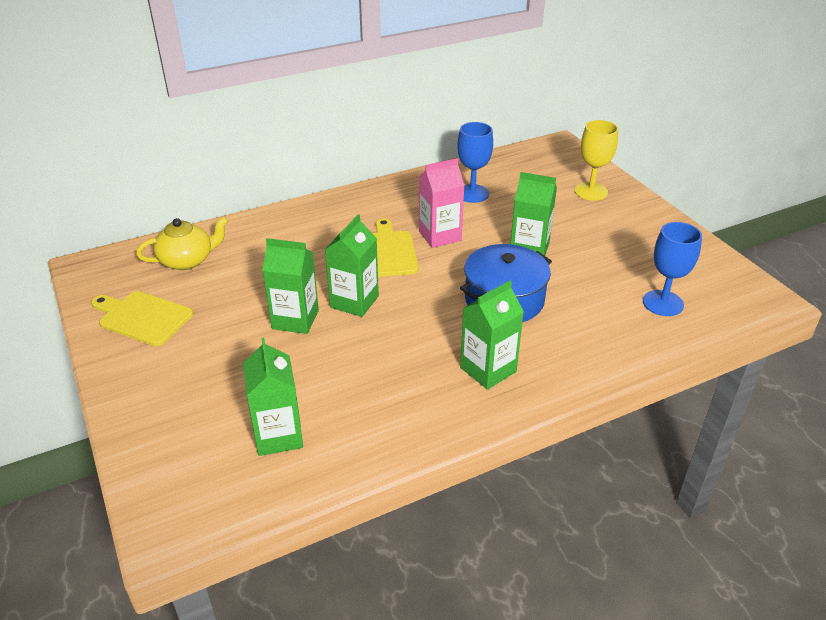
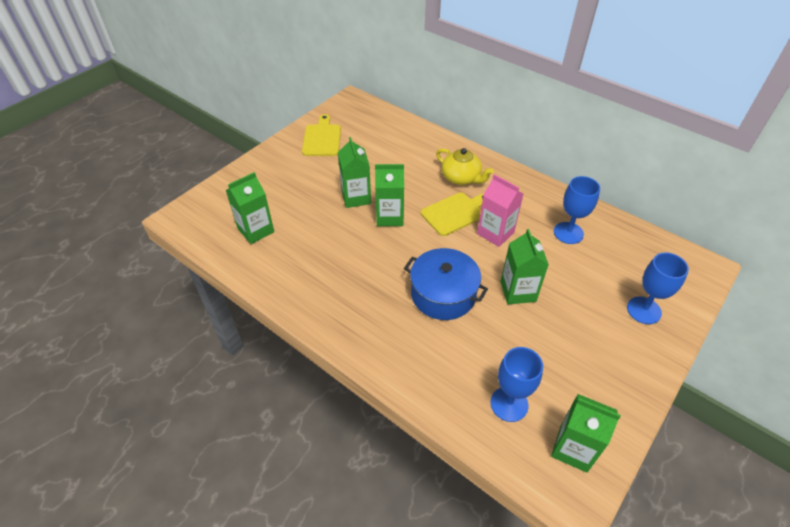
camera: 65 degrees right, 10 degrees up
(187, 260) = (382, 131): yellow teapot -> yellow teapot (461, 178)
(488, 369) = (360, 308): green carton -> green carton (573, 448)
(591, 191) = (644, 310): yellow goblet -> blue goblet

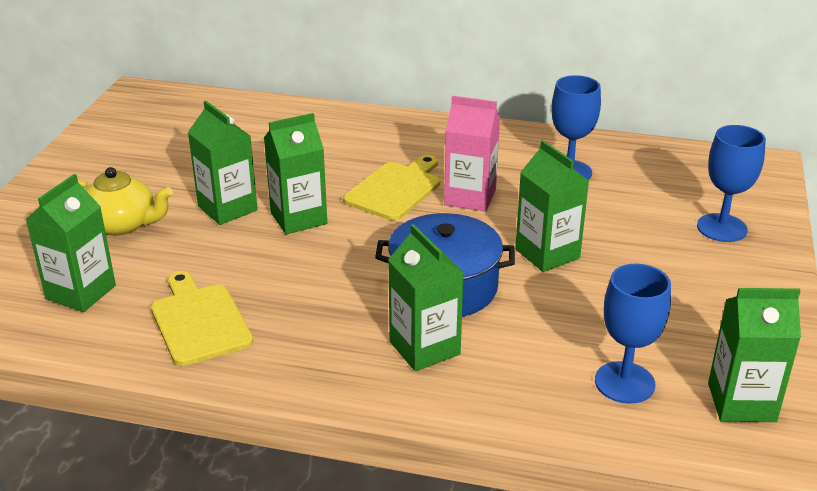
camera: 25 degrees left, 15 degrees down
(322, 138) = (119, 150): yellow cutting board -> yellow cutting board (199, 321)
(408, 333) = (424, 348): none -> green carton
(461, 178) = (377, 147): yellow teapot -> yellow teapot (122, 224)

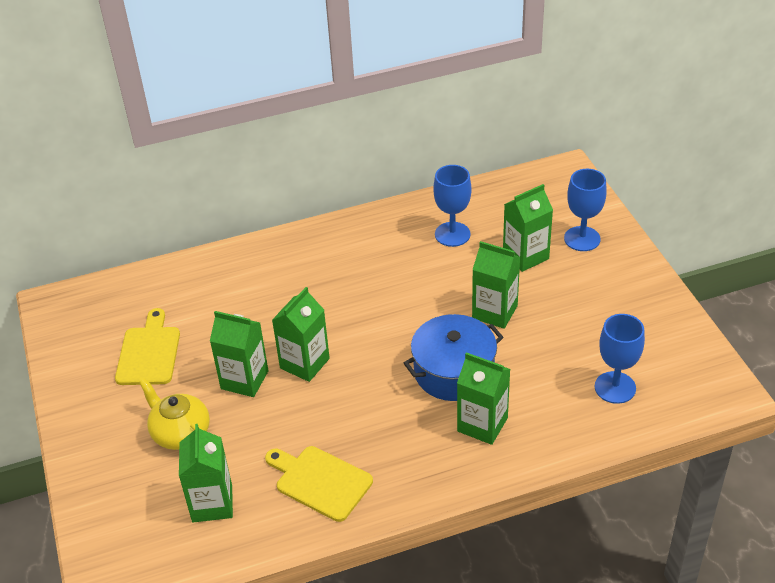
camera: 30 degrees left, 10 degrees up
(122, 224) = (180, 433): yellow teapot -> yellow teapot turned 120 degrees counterclockwise
(395, 189) = (349, 305): yellow cutting board -> yellow cutting board (149, 353)
(470, 197) = (406, 288): pink carton -> none
(741, 402) = (685, 368): green carton -> green carton (525, 256)

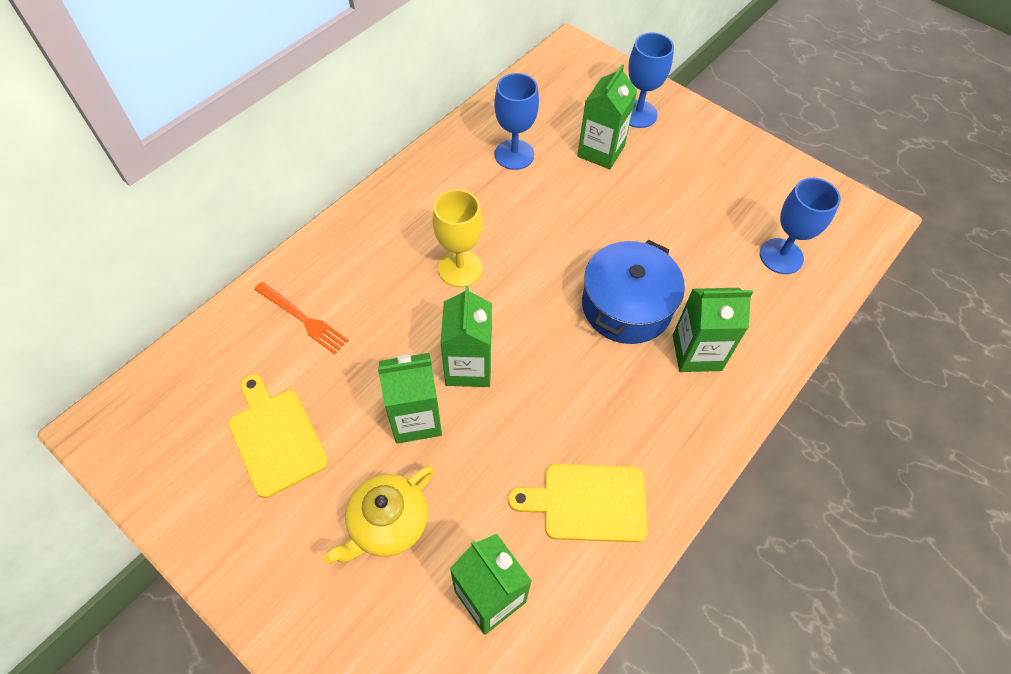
camera: 35 degrees left, 15 degrees up
(180, 433) = (387, 524): yellow teapot -> yellow teapot turned 60 degrees counterclockwise
(217, 288) = (303, 319): none -> orange fork
(348, 298) = (460, 268): none -> yellow goblet
(494, 312) = (616, 223): green carton -> none

